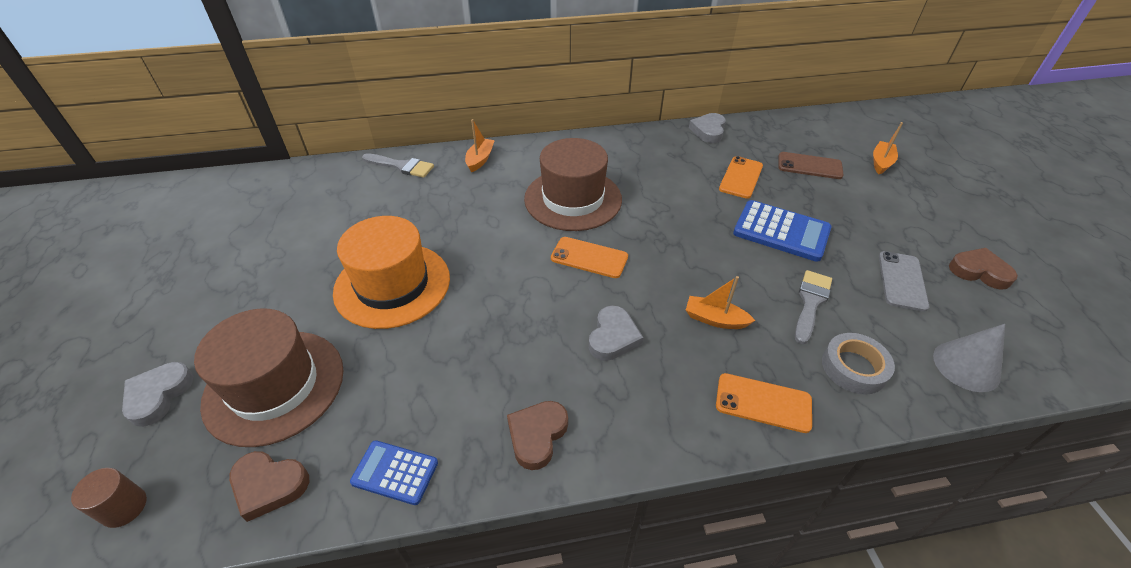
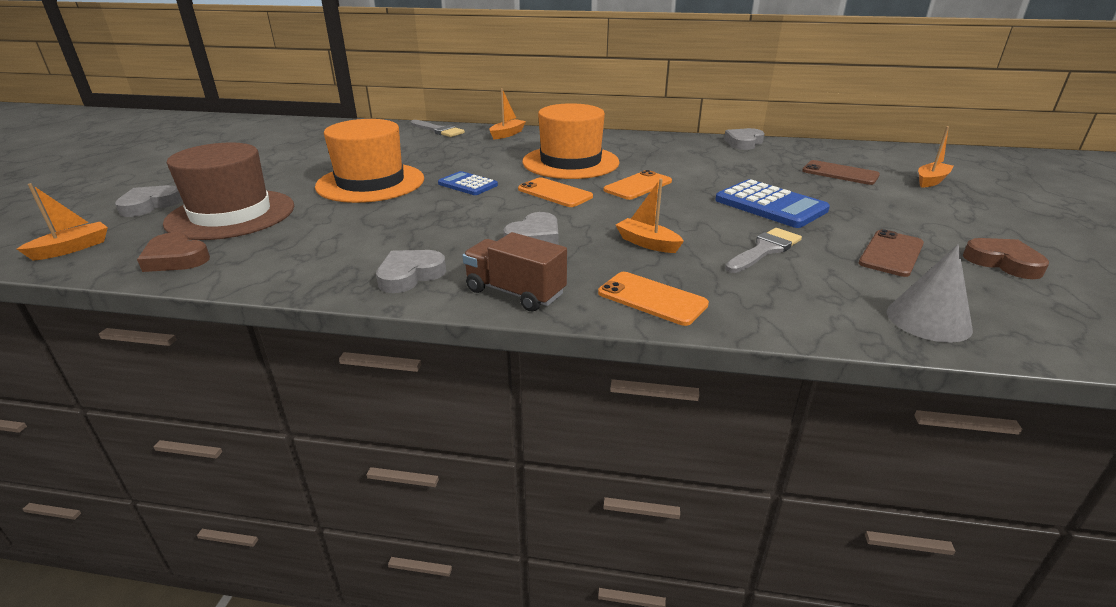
camera: 20 degrees right, 15 degrees down
(124, 507) = (72, 248): brown cylinder -> orange boat
(395, 472) = (273, 271): blue calculator -> blue calculator (467, 184)
(537, 435) = (410, 275): brown heart -> grey heart
(573, 199) = (570, 162): brown hat -> orange hat
(648, 431) = (515, 292): none -> brown truck
(741, 177) = (754, 171): orange phone -> orange phone (638, 186)
(854, 367) = (779, 296): grey tape -> none
(902, 281) = (891, 253): grey phone -> brown phone

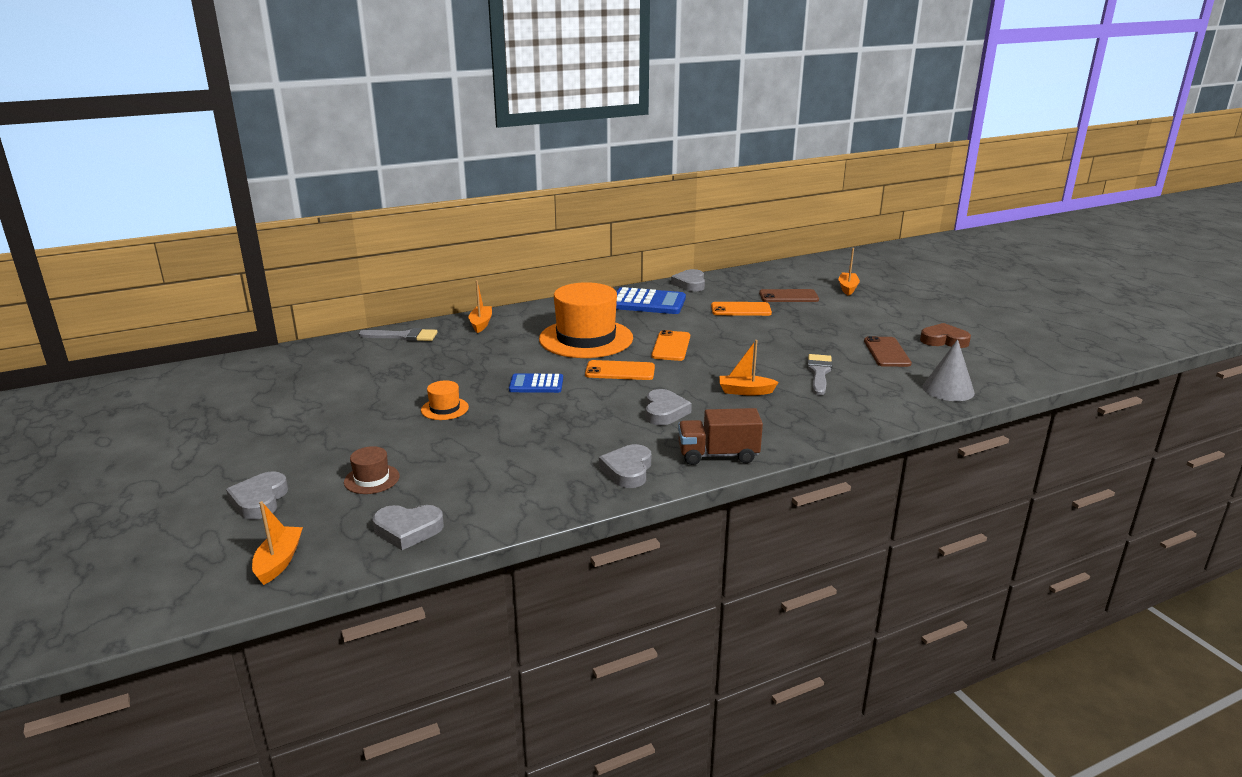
camera: 35 degrees left, 5 degrees down
(176, 258) = (408, 530): brown heart -> grey heart
(231, 214) = (372, 479): brown hat -> brown hat, size x0.43
(370, 183) = (444, 409): orange hat -> orange hat, size x0.43
(652, 298) = (802, 428): orange phone -> orange phone (741, 309)
(770, 205) = (779, 337): blue calculator -> blue calculator (647, 303)

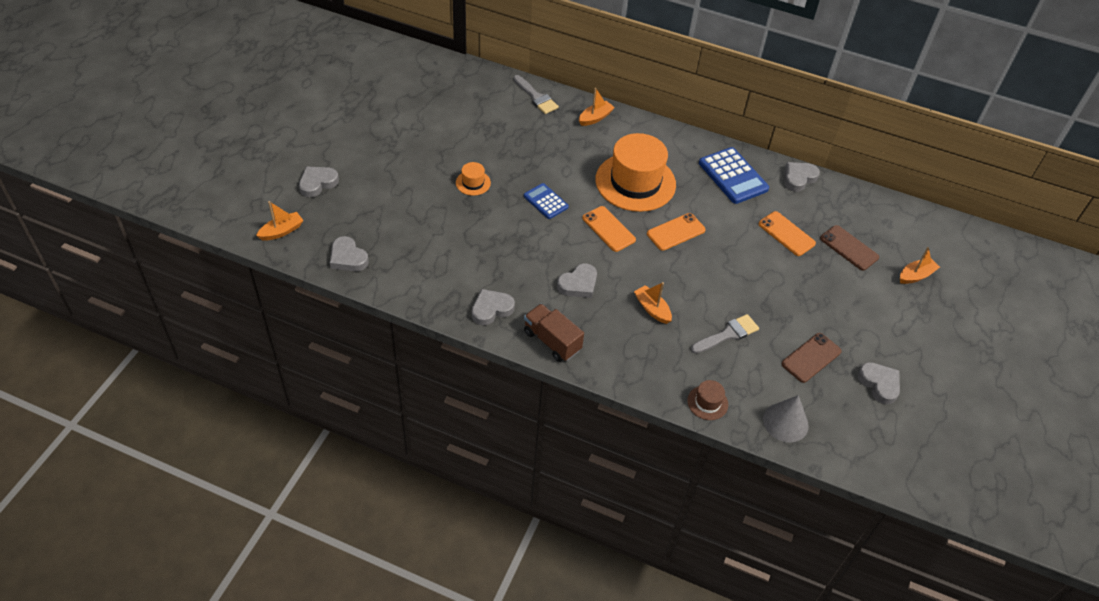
camera: 45 degrees right, 25 degrees up
(372, 479) = (375, 209): brown hat -> brown hat (707, 402)
(944, 340) = (879, 384): brown heart -> grey heart

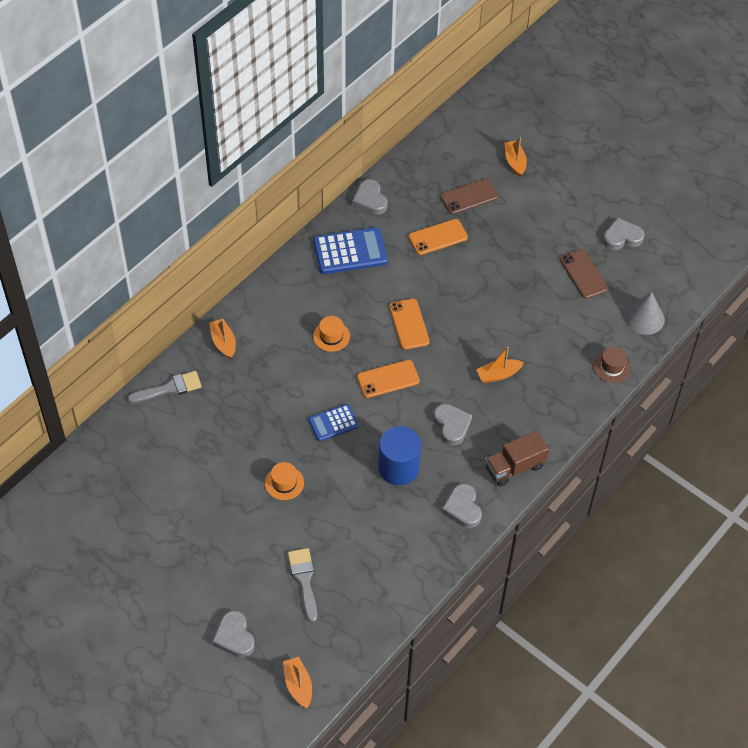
camera: 70 degrees left, 5 degrees up
(348, 258) = (357, 625): grey heart -> none
(517, 254) = (398, 468): none -> blue cylinder
(635, 182) = (331, 336): orange hat -> orange hat, size x0.43
(727, 334) = (543, 326): grey brush -> grey brush (304, 580)

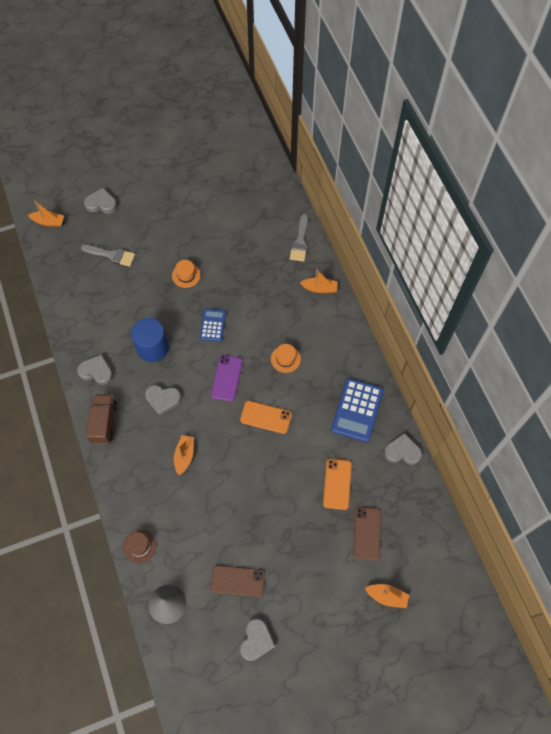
camera: 120 degrees right, 10 degrees up
(388, 379) = (227, 378): orange phone -> purple phone

